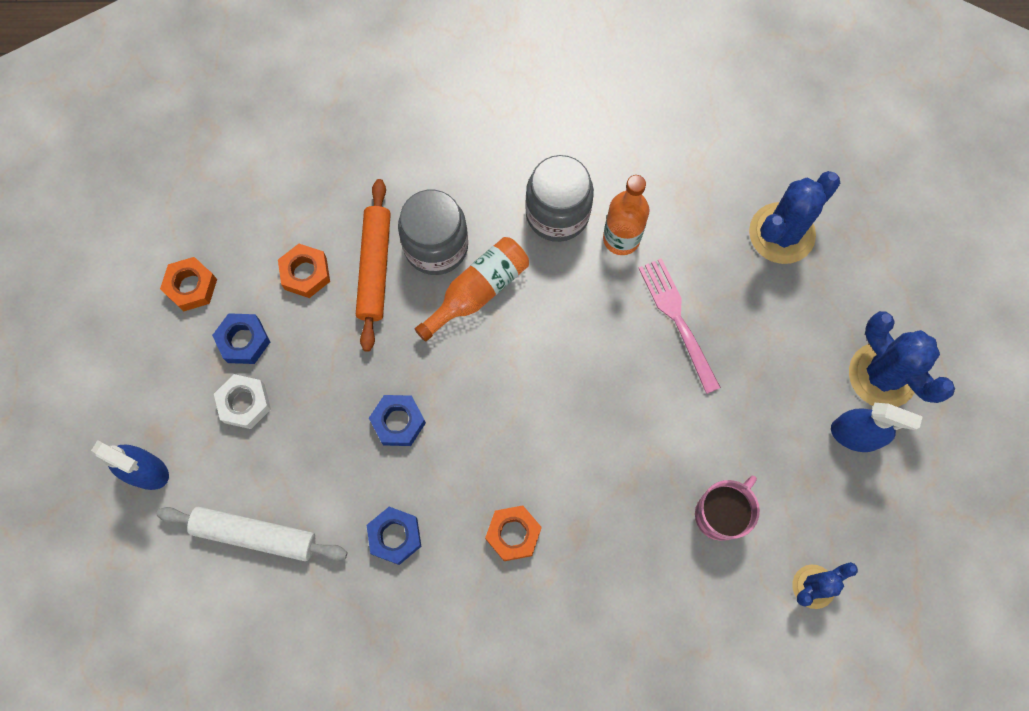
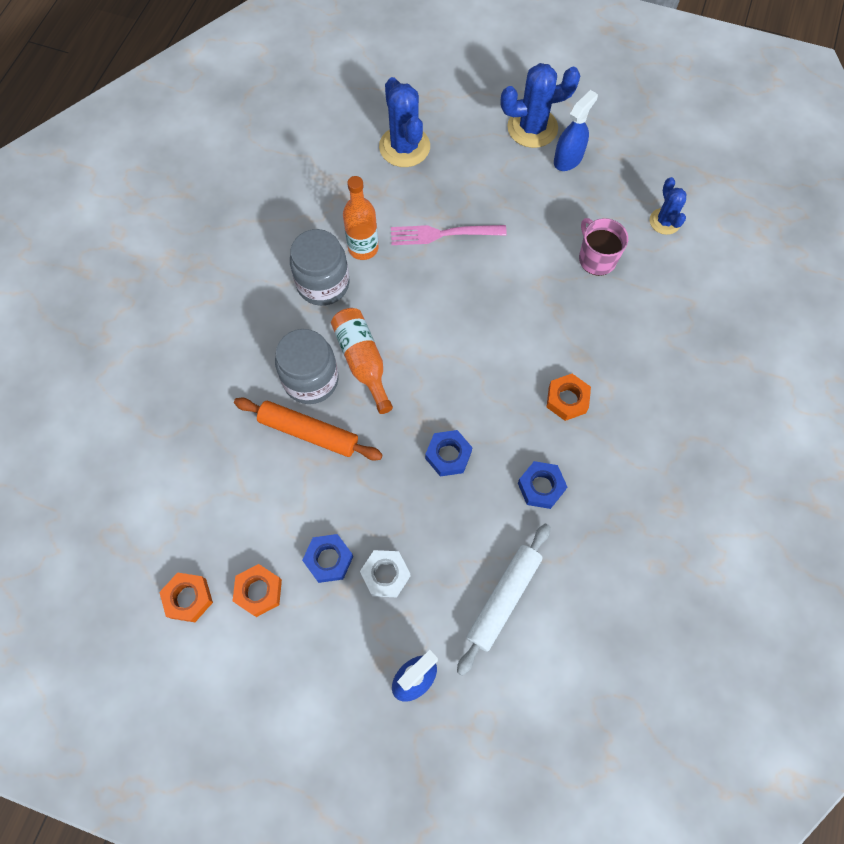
camera: 70 degrees left, 5 degrees down
(305, 273) = (289, 489): orange nut -> orange nut (188, 598)

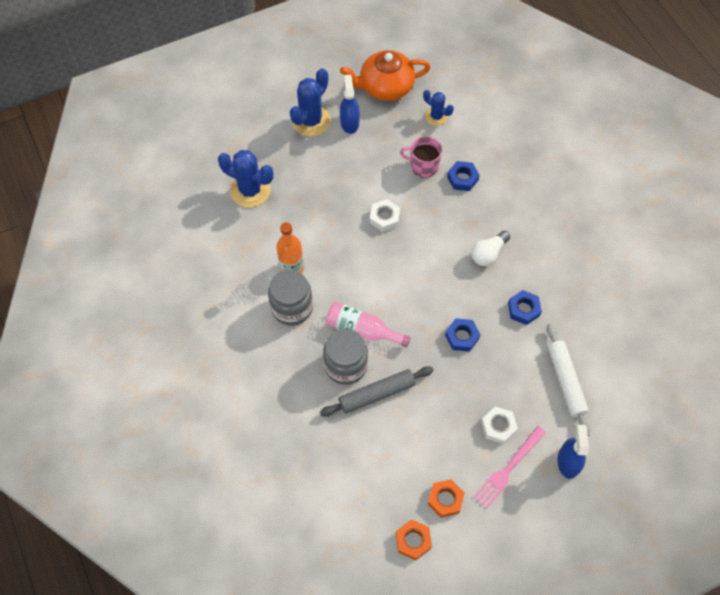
camera: 45 degrees left, 5 degrees down
(308, 432) = (377, 394): orange rolling pin -> grey rolling pin
(328, 559) = (462, 448): blue nut -> blue nut (462, 178)
(363, 361) = (362, 329): orange bottle -> pink bottle
(442, 234) = (327, 222): pink fork -> pink fork (508, 469)
(501, 276) = (384, 218): none -> white nut
(567, 399) = (488, 253): orange nut -> white light bulb
(643, 152) = (385, 87): none -> orange teapot

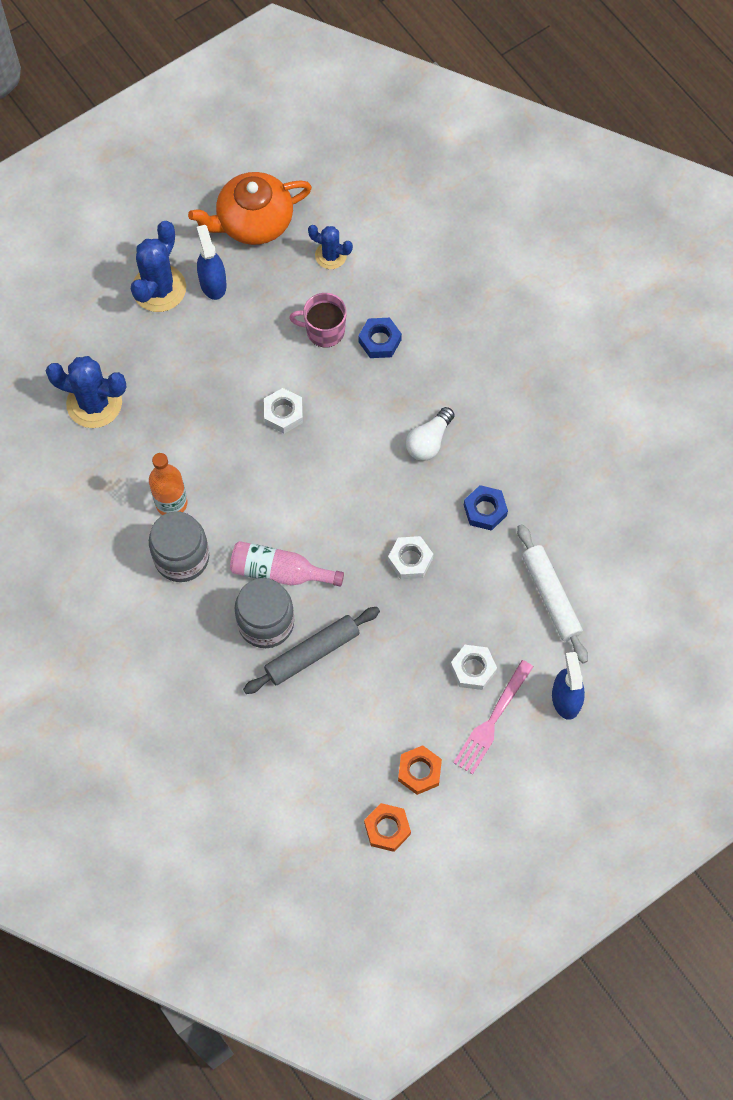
camera: 10 degrees left, 5 degrees up
(462, 337) = (410, 560): blue nut -> white nut

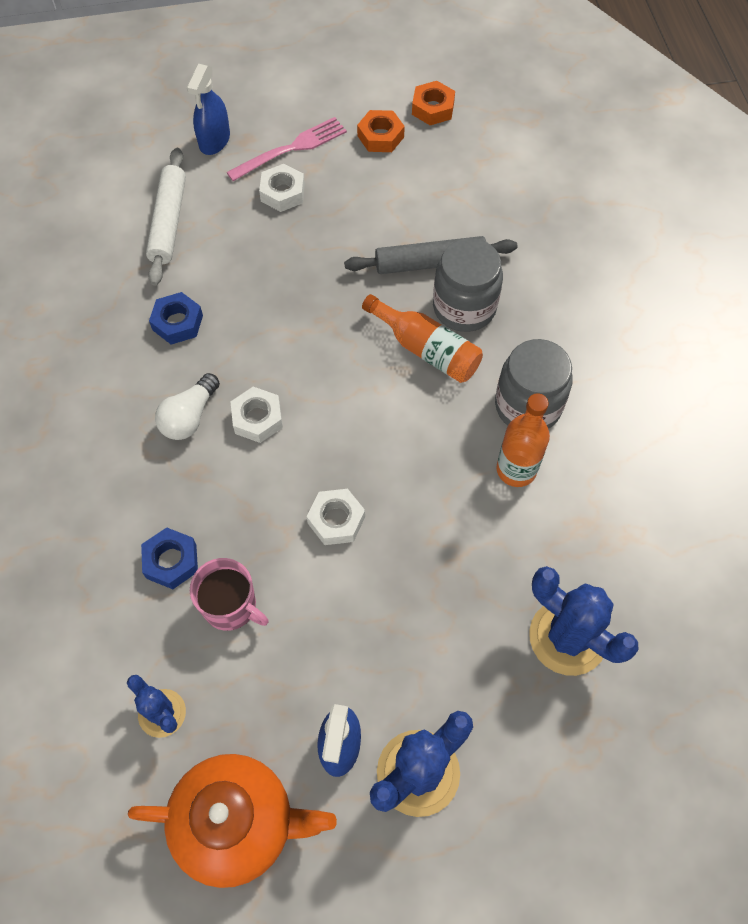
camera: 155 degrees left, 5 degrees down
(279, 572) = (426, 349): pink bottle -> orange bottle
(410, 560) = (284, 307): white nut -> white nut (257, 418)
(429, 441) = (189, 417): white light bulb -> white light bulb turned 150 degrees clockwise

